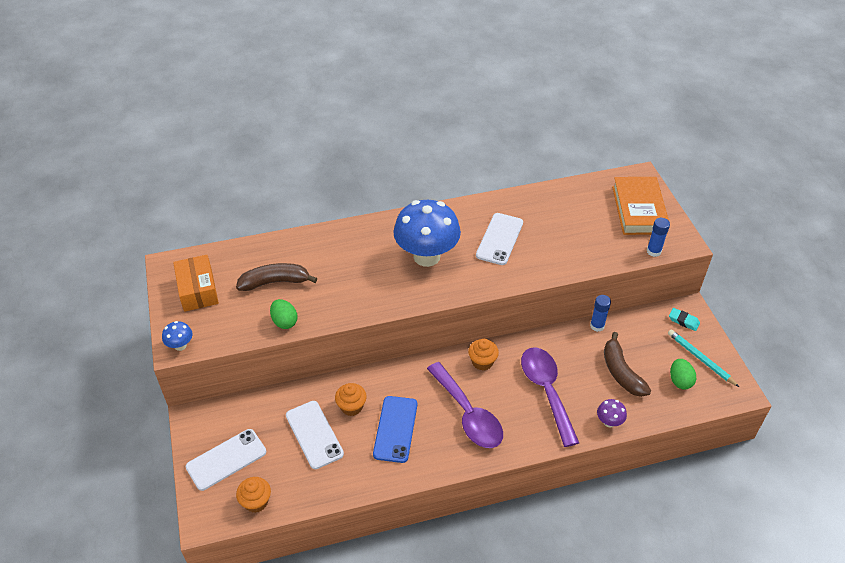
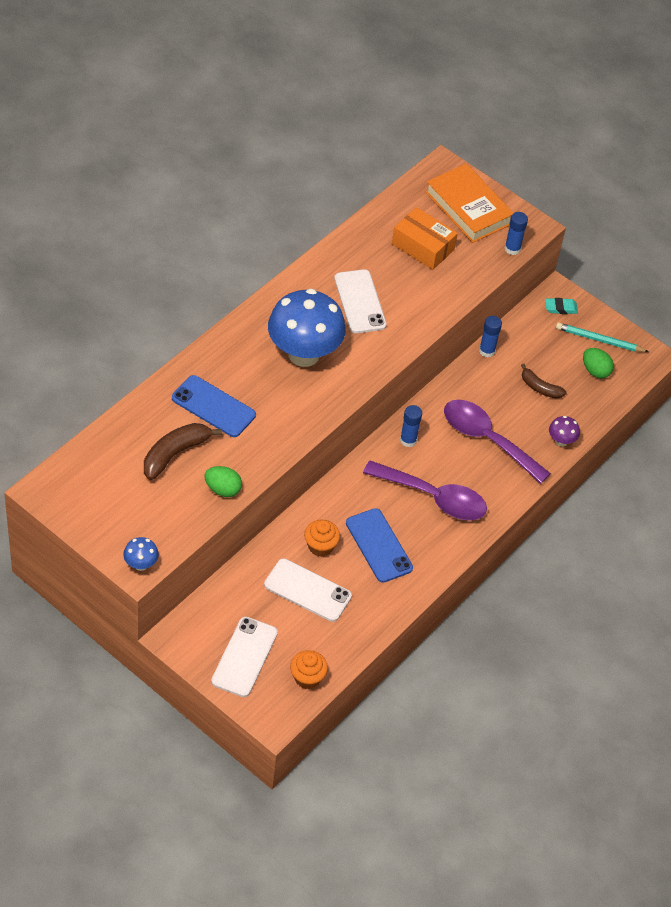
camera: 40 degrees left, 5 degrees up
(198, 290) = (102, 501): orange box -> orange box (423, 247)
(330, 263) = (213, 406): none -> blue phone
(482, 362) = (408, 440): orange cupcake -> blue glue stick
(621, 372) = (540, 388): brown banana -> brown banana, size x0.63

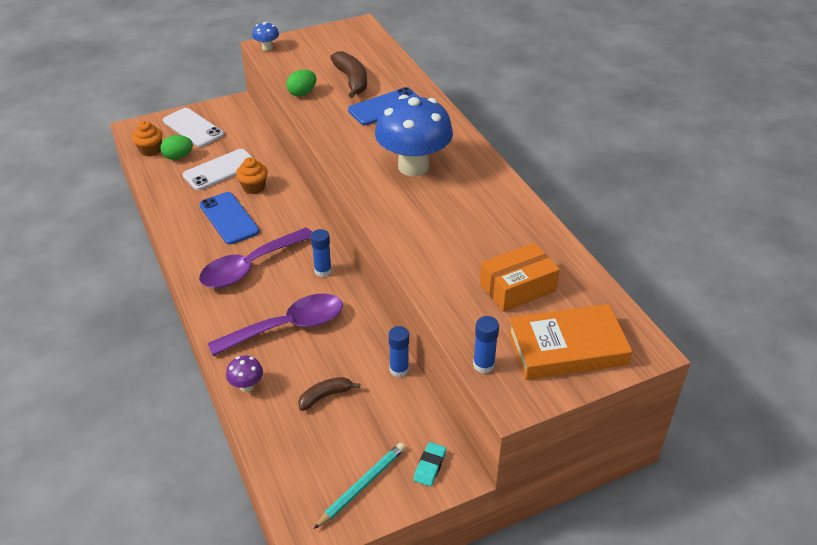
camera: 120 degrees right, 10 degrees down
(360, 302) = (459, 218): white phone -> none
(379, 545) = (229, 218): blue phone -> blue phone turned 60 degrees clockwise
(595, 371) = (319, 460): green egg -> green egg (178, 157)

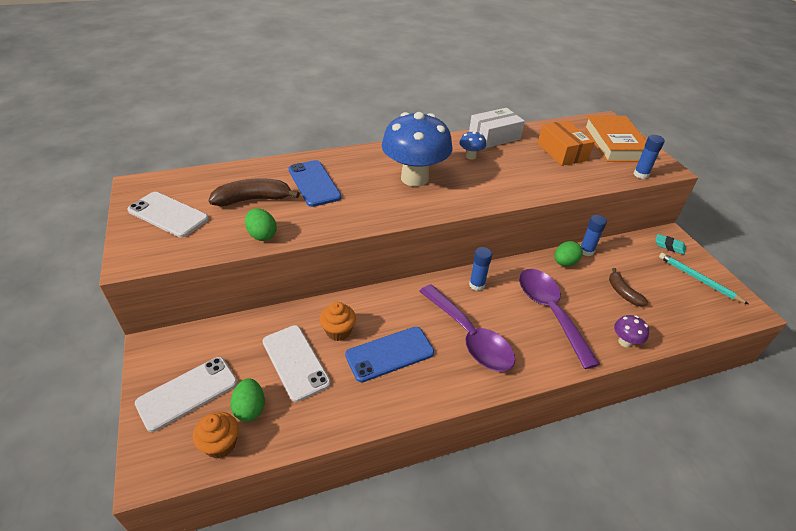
camera: 85 degrees left, 0 degrees up
(267, 48) = (137, 259): blue mushroom -> blue mushroom (470, 156)
(322, 47) = (168, 215): none -> white phone
(372, 346) = (564, 263): none -> green egg
(533, 225) = (494, 137): none -> white box

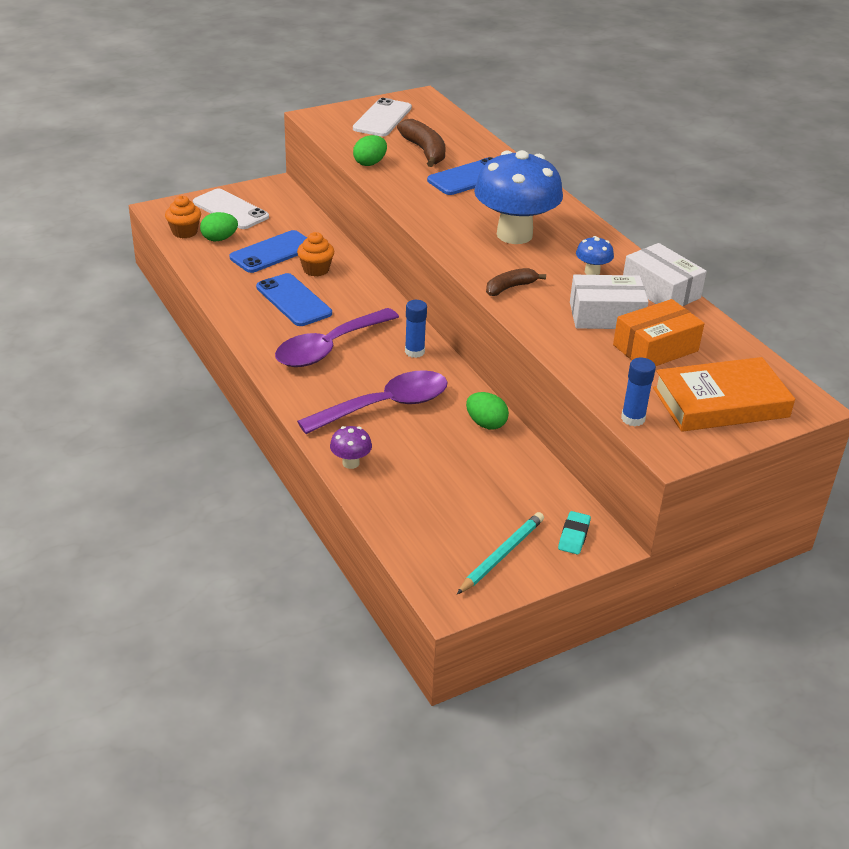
camera: 80 degrees right, 5 degrees down
(295, 362) = (273, 252): white phone -> blue phone
(526, 161) = (606, 315): none -> white box
(586, 251) = (521, 446): blue glue stick -> none
(623, 293) = (443, 472): brown banana -> brown banana (510, 287)

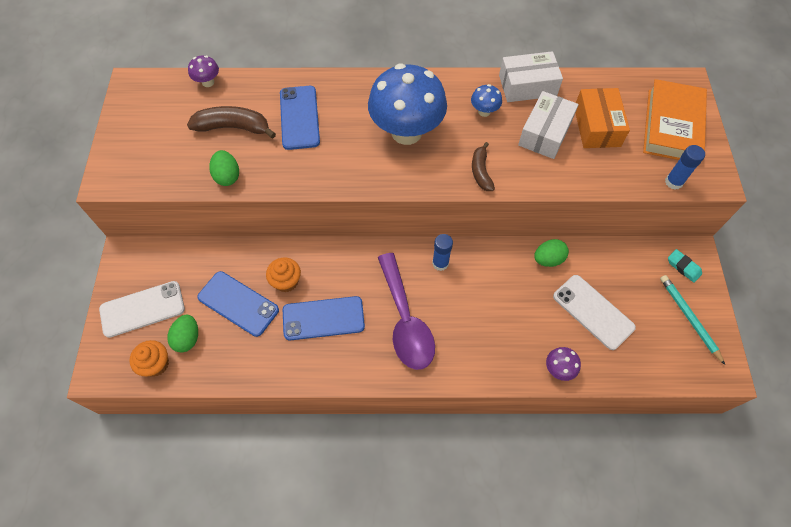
camera: 60 degrees left, 25 degrees up
(273, 252) = (238, 303): blue phone -> blue phone turned 45 degrees counterclockwise
(382, 118) = (150, 130): white phone -> white phone (593, 312)
(385, 406) = (500, 315): purple spoon -> none
(461, 126) = (208, 82): none -> purple mushroom

